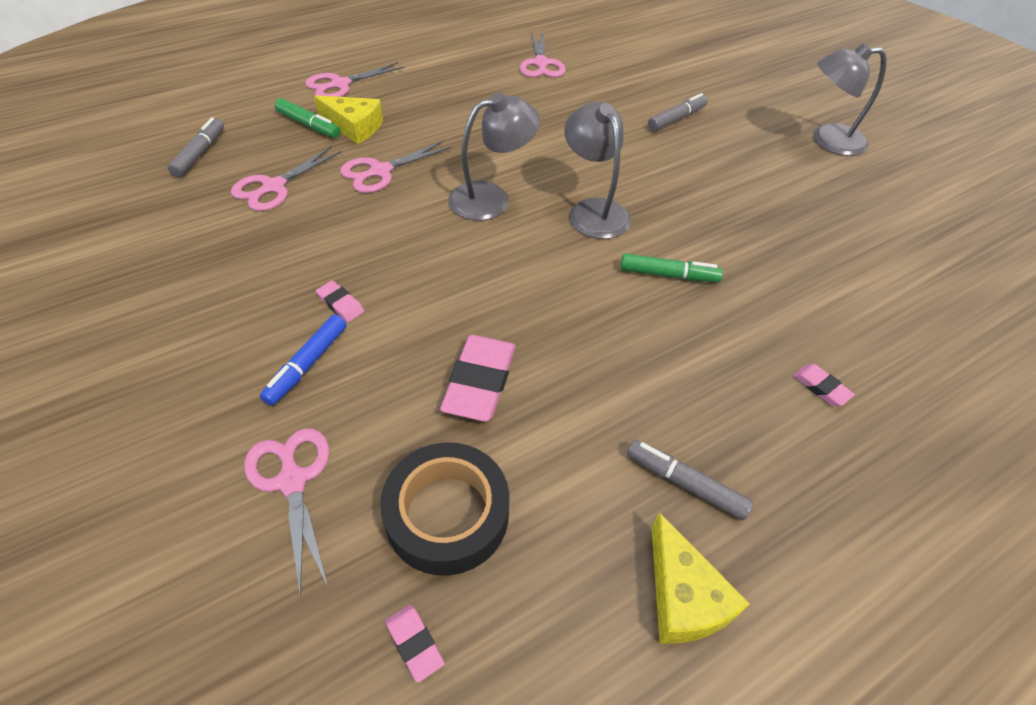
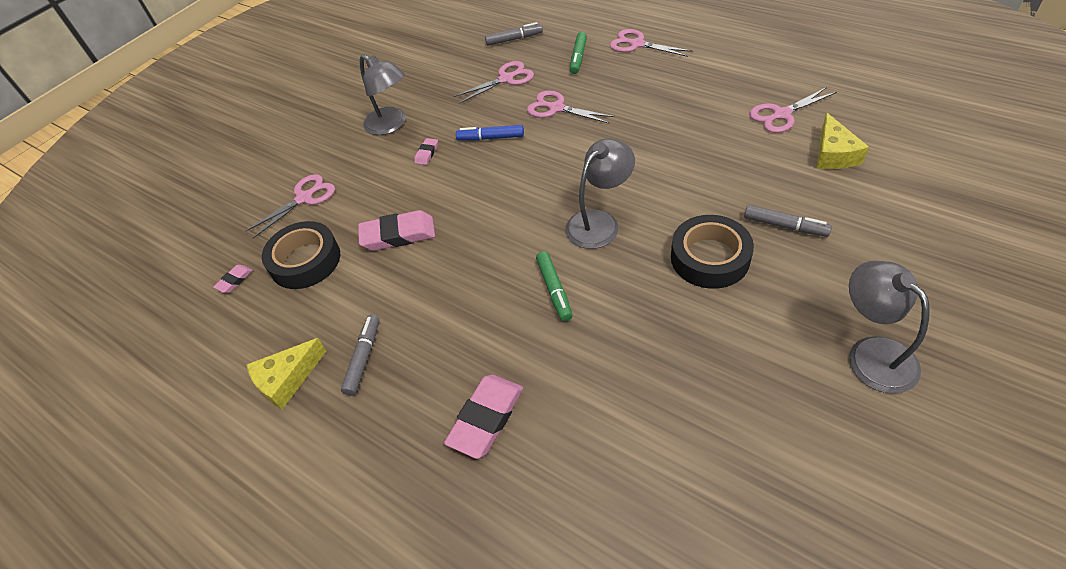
camera: 75 degrees right, 0 degrees up
(274, 187) = (506, 79): pink scissors -> pink scissors turned 135 degrees clockwise
(307, 365) = (376, 165): blue marker -> blue marker (491, 138)
(354, 127) = (594, 74): yellow cheese -> yellow cheese (833, 154)
(491, 198) = (570, 167): grey lamp -> grey lamp (391, 125)
(687, 168) = (710, 258): none -> black tape
(821, 387) = (486, 418): pink eraser -> pink eraser, size x2.01

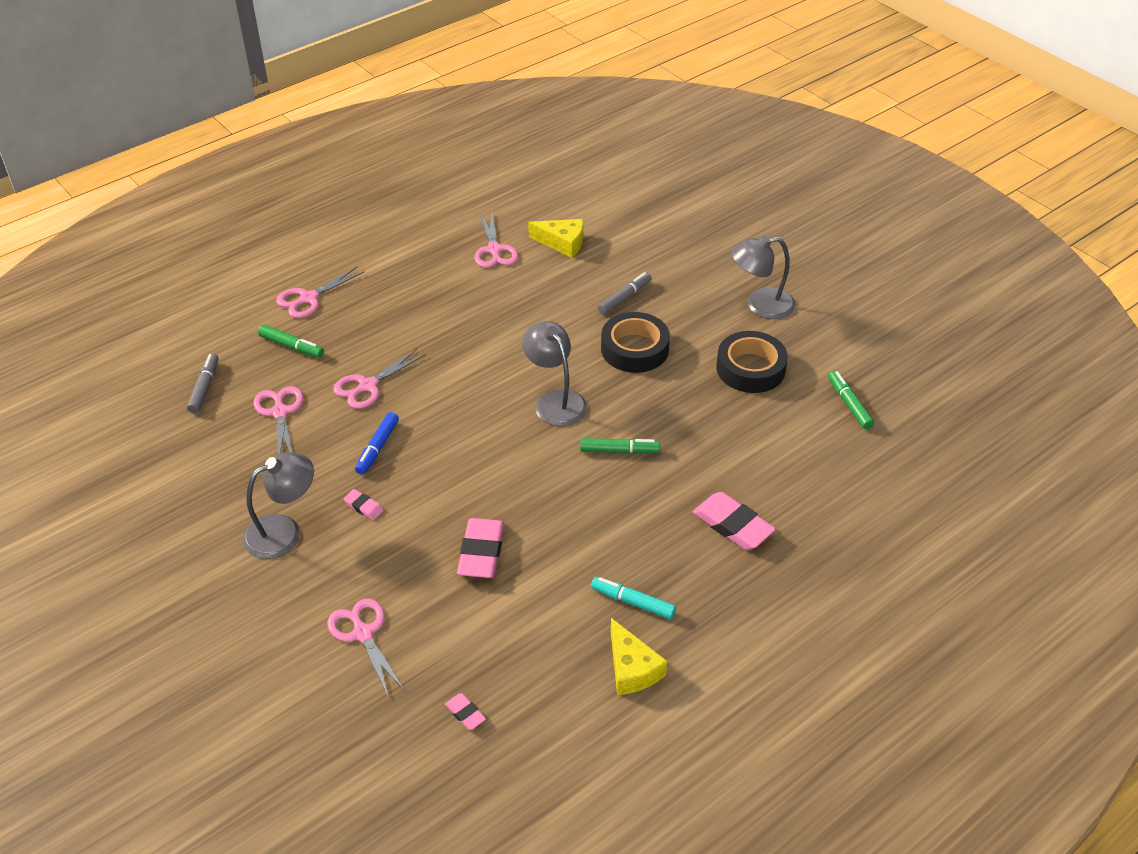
camera: 80 degrees left, 5 degrees down
(305, 261) = (473, 640): black tape -> black tape (750, 368)
(364, 358) = (633, 602): grey marker -> turquoise marker
(747, 504) = (849, 404): none -> green marker

